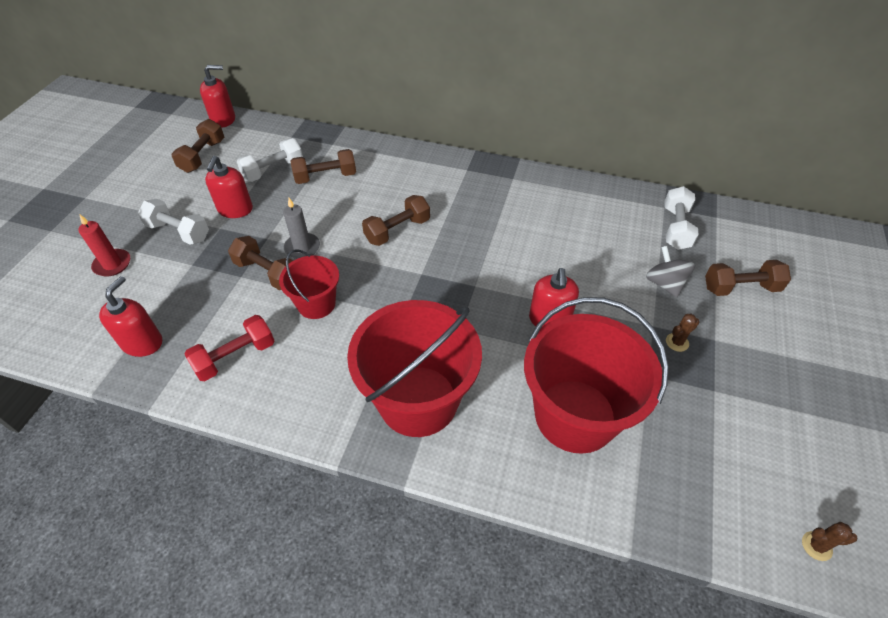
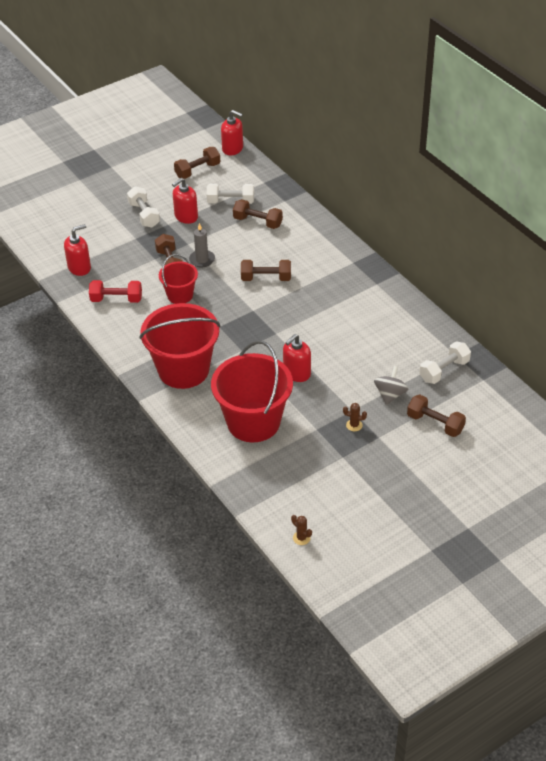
camera: 40 degrees right, 5 degrees down
(112, 264) = (96, 217): red candle -> none

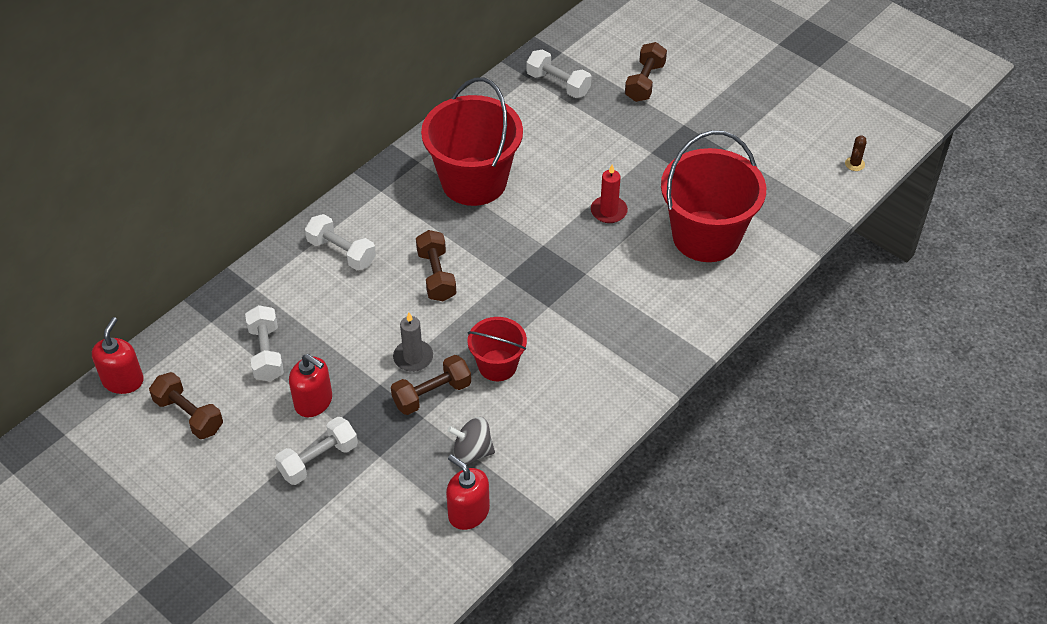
camera: 105 degrees left, 5 degrees up
(116, 299) = (528, 441): red dumbbell -> none
(183, 370) = (643, 326): red bucket -> red bucket (474, 181)
(258, 222) = (311, 309): brown dumbbell -> none
(296, 373) = (608, 211): red soap dispenser -> red candle
(302, 239) = (341, 252): none -> white dumbbell
(354, 425) = (674, 147): brown cactus -> none
(390, 395) = (614, 123): grey spinning top -> grey spinning top (472, 452)

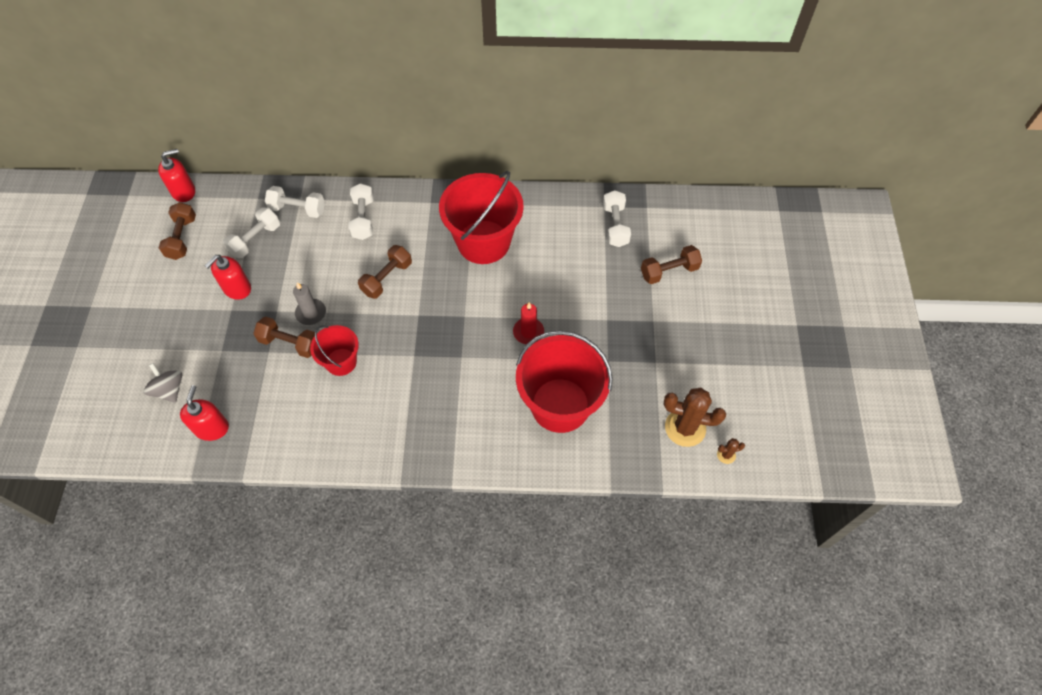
camera: 50 degrees right, 10 degrees up
(313, 402) = (237, 288): red soap dispenser -> red soap dispenser turned 45 degrees clockwise
(318, 460) = (195, 322): white dumbbell -> white dumbbell (298, 209)
(472, 452) = (261, 396): grey spinning top -> grey spinning top (169, 390)
(806, 172) = (685, 428): none -> brown cactus

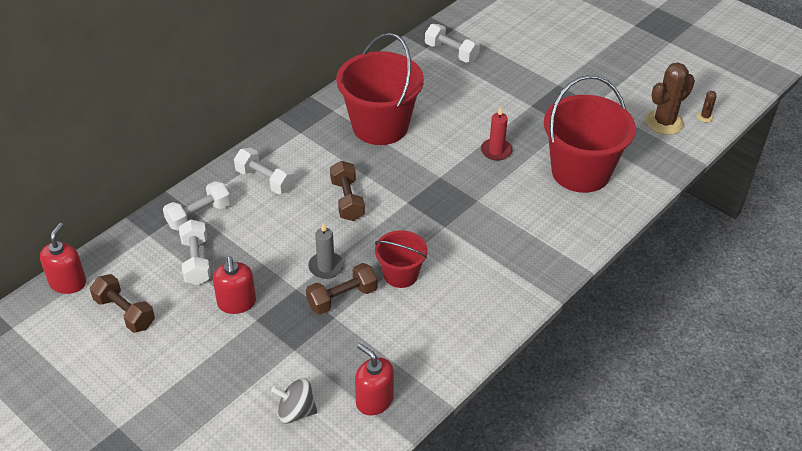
camera: 50 degrees left, 15 degrees down
(669, 271) = (524, 52): brown dumbbell -> none

